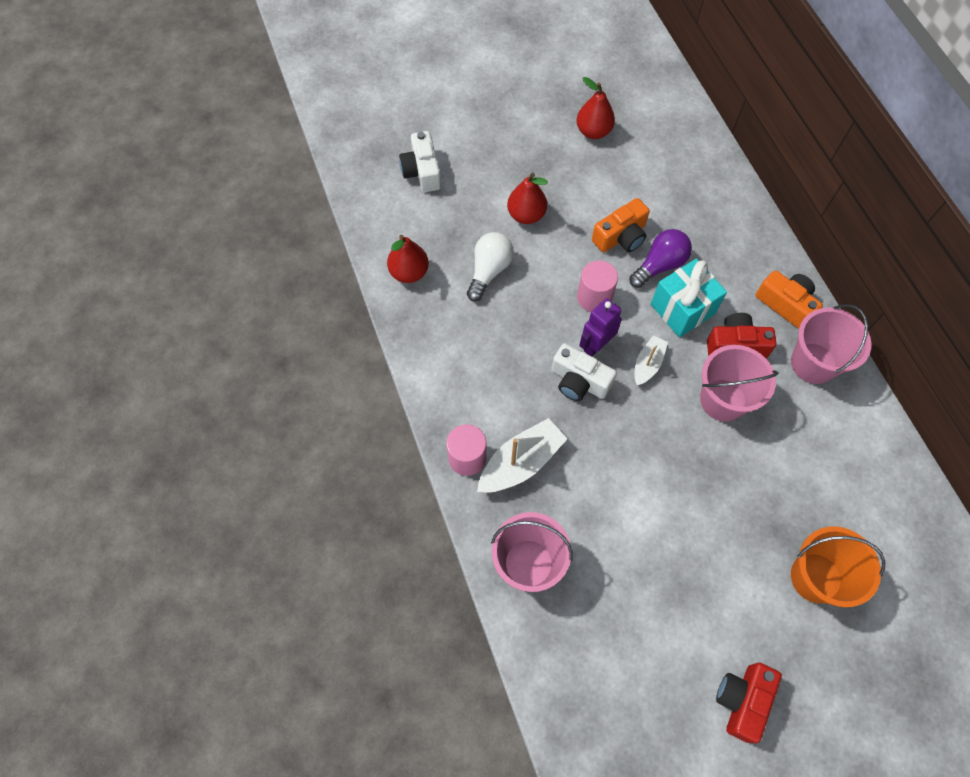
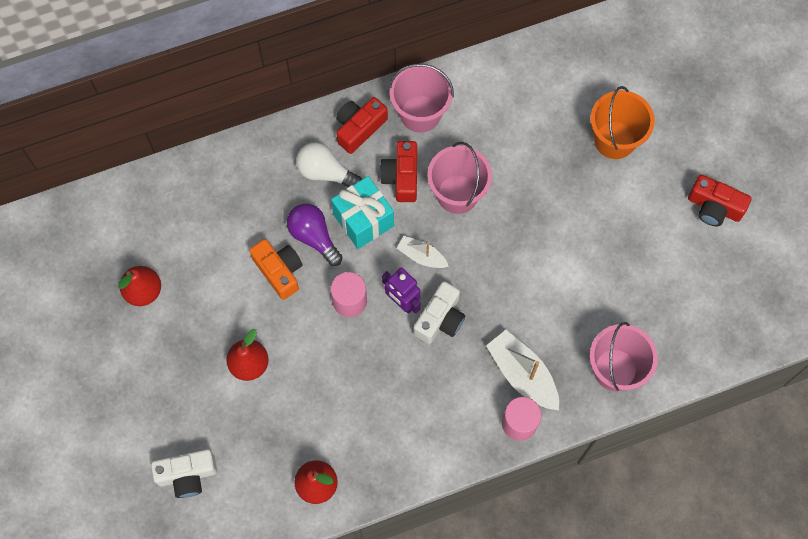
camera: 90 degrees left, 5 degrees up
(489, 271) = (316, 402): white light bulb -> white light bulb (325, 172)
(786, 304) = (359, 128): orange camera -> red camera

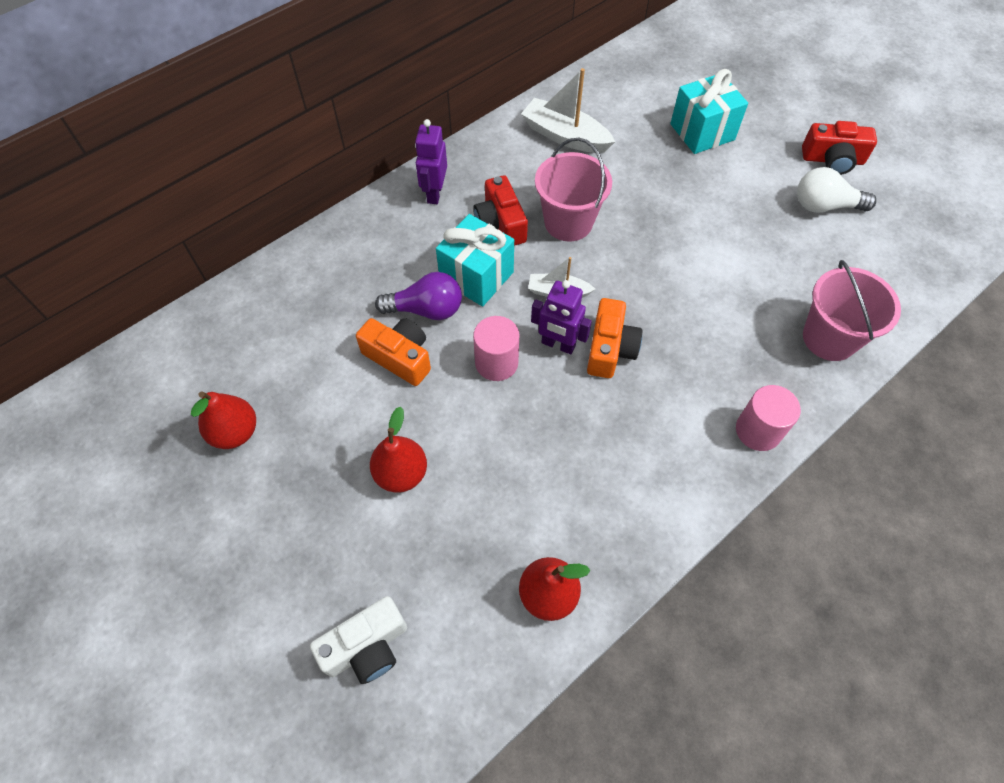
camera: 20 degrees left, 10 degrees down
(314, 237) = (426, 309): purple light bulb -> purple light bulb turned 150 degrees clockwise
(325, 172) = (414, 243): white light bulb -> white light bulb (824, 206)
(359, 128) = (434, 193): red camera -> purple robot
(420, 113) = (494, 163): pink bucket -> none
(440, 319) = (610, 349): white camera -> orange camera
(522, 374) = (732, 376): white boat -> white boat (565, 136)
(614, 140) = (702, 132): orange bucket -> turquoise gift

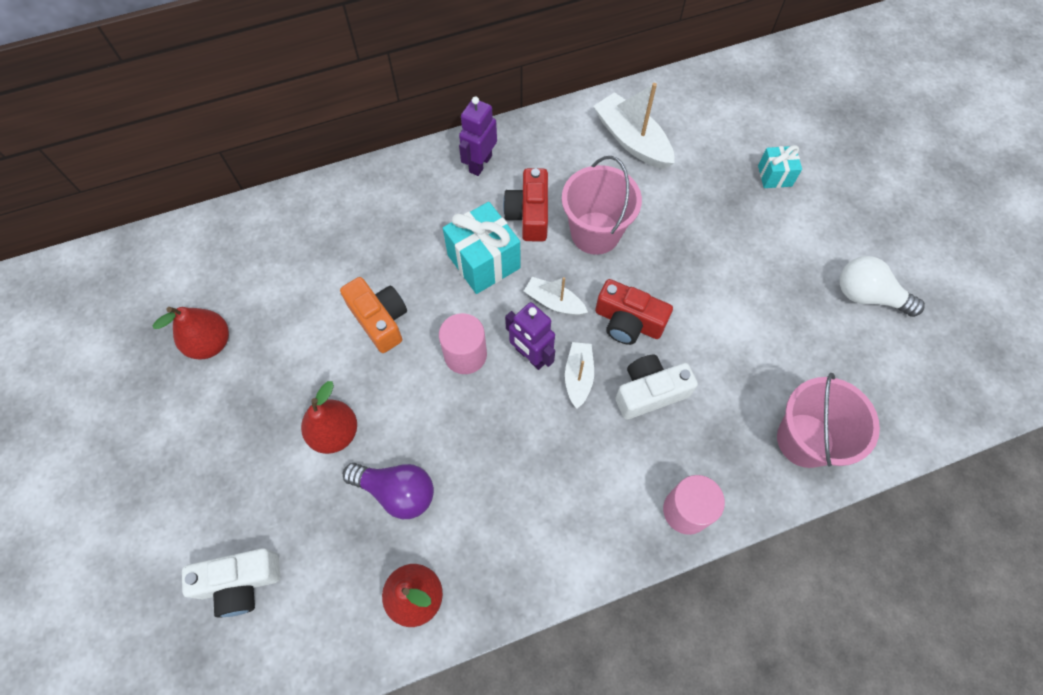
camera: 20 degrees right, 5 degrees up
(426, 309) = (423, 280): purple light bulb -> purple light bulb (397, 492)
(610, 349) = (578, 377): orange camera -> white boat
(679, 341) = (649, 392): none -> white camera
(702, 132) = (774, 176): turquoise gift -> turquoise gift, size x0.57
(832, 160) = (901, 247): red camera -> red camera (628, 322)

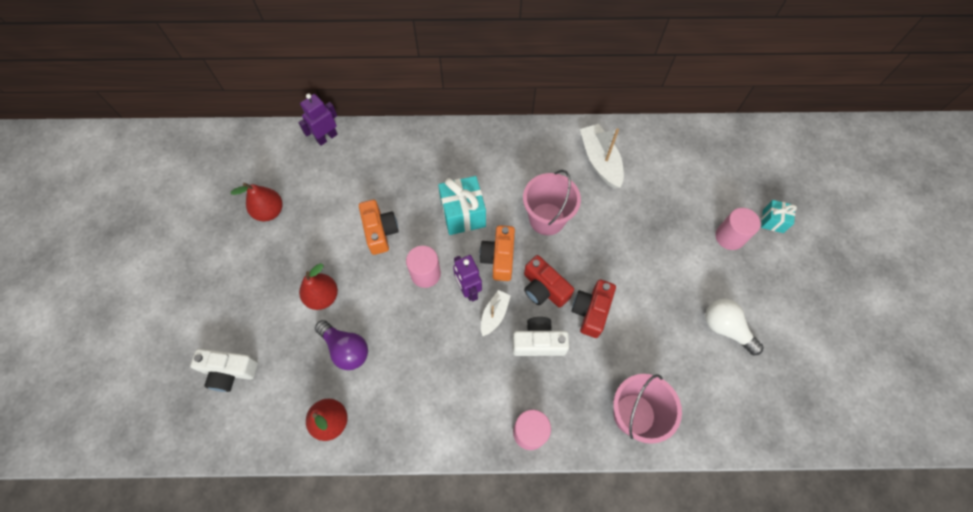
camera: 20 degrees right, 0 degrees up
(480, 163) = (488, 146): purple robot -> purple robot (327, 137)
(529, 214) = (506, 191): red camera -> red camera (591, 311)
(554, 302) = (499, 258): white boat -> orange camera
(774, 176) = (693, 218): turquoise gift -> turquoise gift (772, 221)
(826, 184) = (729, 237): none -> pink cylinder

